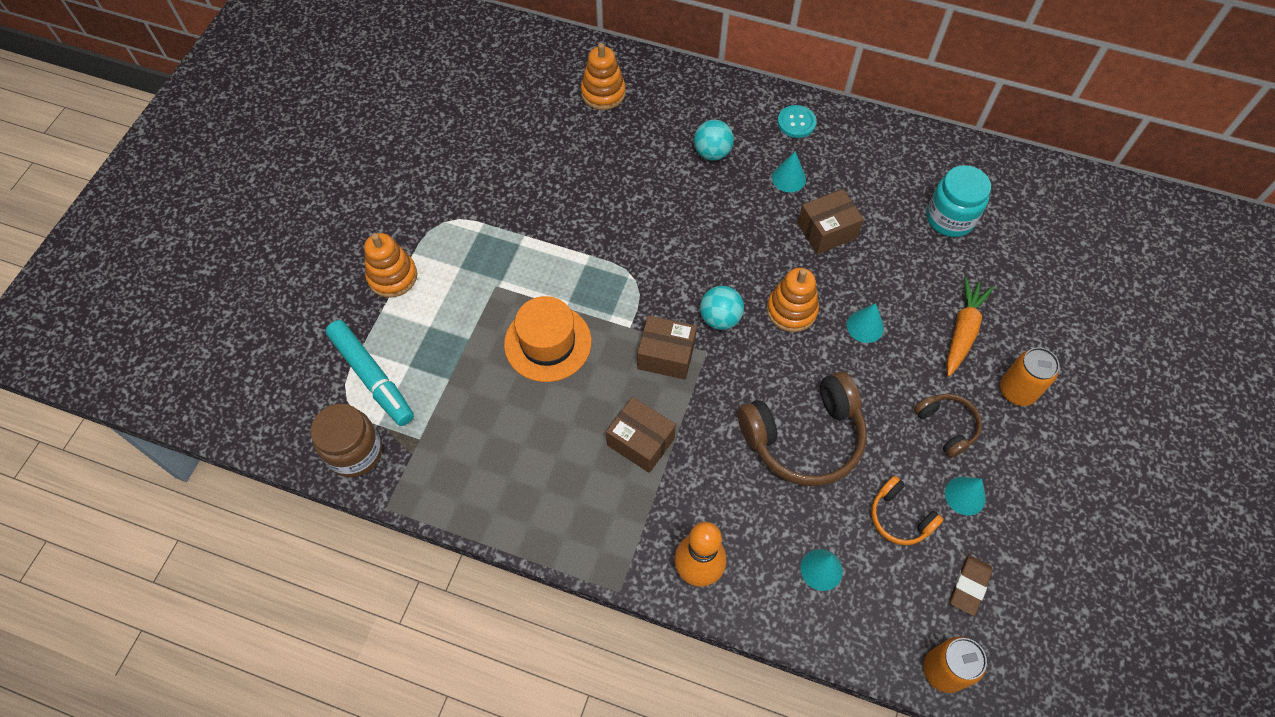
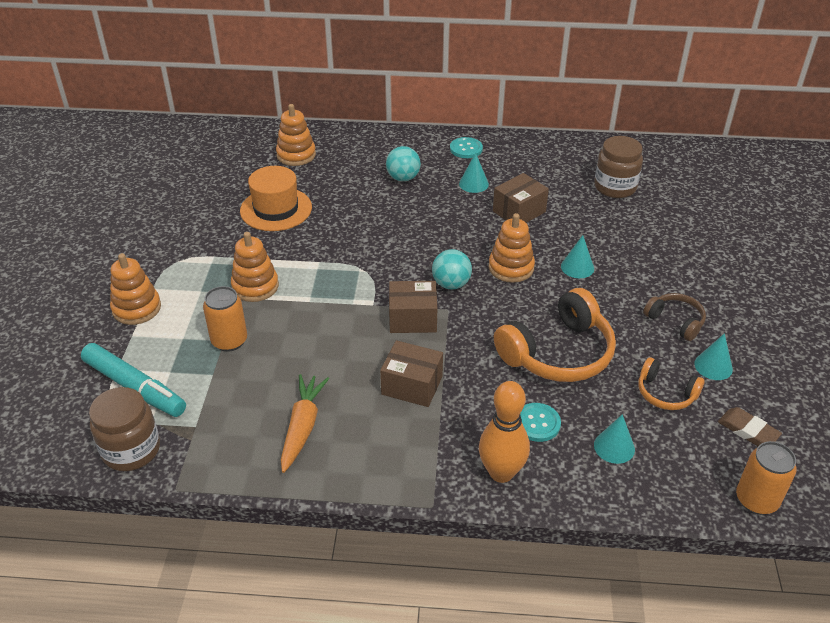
camera: 15 degrees left, 20 degrees down
(516, 274) = (255, 286): none -> orange stacking toy
(548, 343) = (300, 330): orange hat -> orange hat (276, 209)
(752, 520) = (537, 423): none -> turquoise button
(804, 437) = (558, 353): brown headphones -> orange headphones
(950, 218) = (615, 187): turquoise jar -> brown jar
(962, 331) = (658, 256): orange carrot -> orange carrot (302, 427)
(969, 586) = (748, 430): brown eraser -> brown eraser turned 60 degrees counterclockwise
(1017, 391) = (721, 287): orange can -> orange can (229, 341)

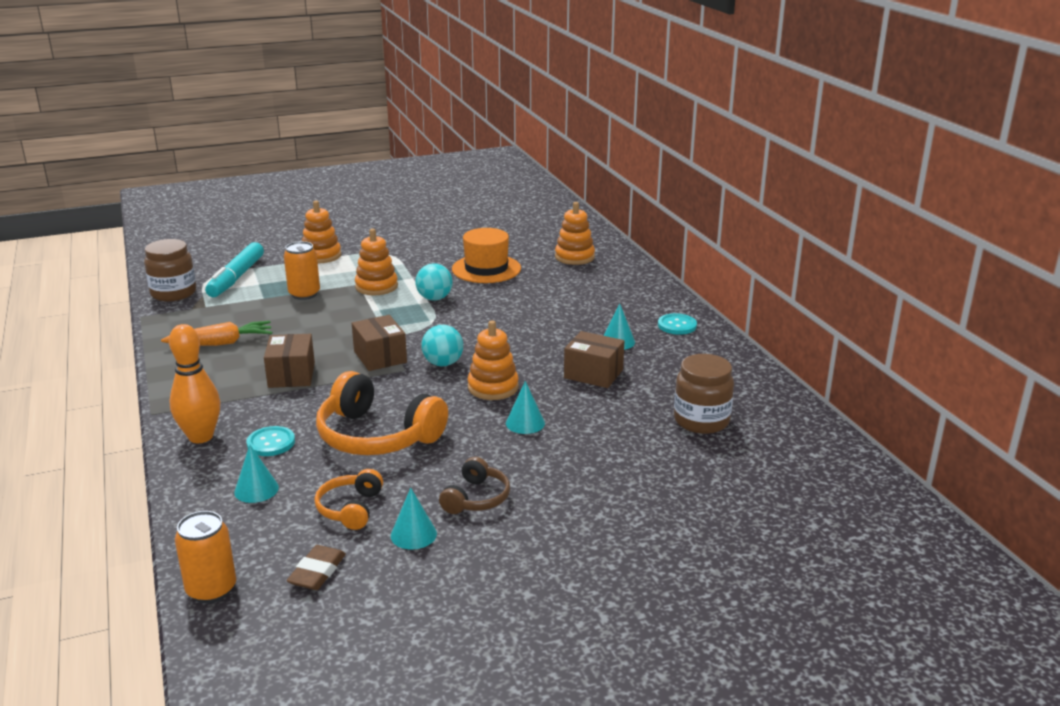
camera: 65 degrees right, 15 degrees down
(403, 178) = (590, 307): turquoise ball -> turquoise ball (434, 298)

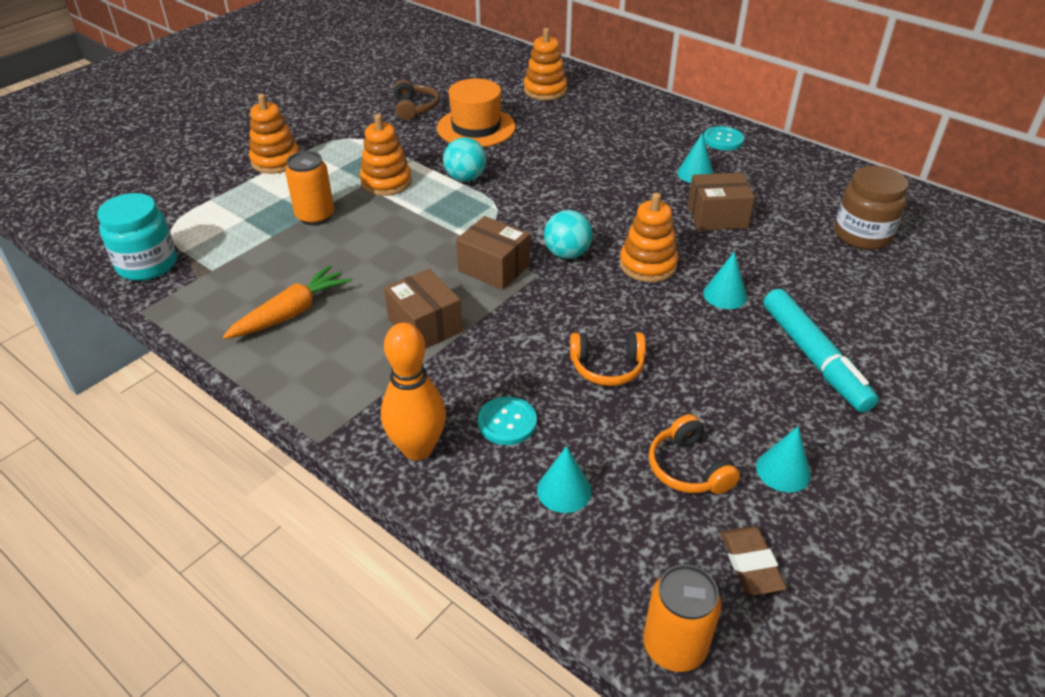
camera: 30 degrees left, 15 degrees up
(173, 293) = (147, 265): brown jar -> turquoise jar
(237, 277) = (205, 218): turquoise marker -> turquoise marker (813, 357)
(377, 436) = (607, 367): orange headphones -> orange headphones, size x0.53
(476, 498) = (786, 400): brown headphones -> brown headphones (415, 108)

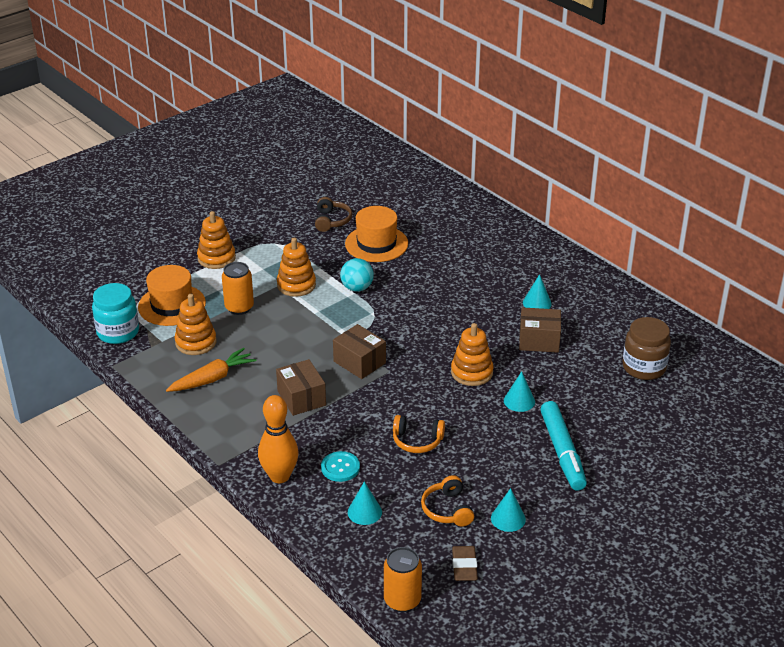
camera: 10 degrees right, 5 degrees down
(222, 222) = (172, 305): none -> orange hat
(545, 90) = (442, 214): orange stacking toy -> orange stacking toy (196, 342)
(567, 254) = (415, 357): turquoise ball -> none
(723, 140) = (572, 275): turquoise button -> none

